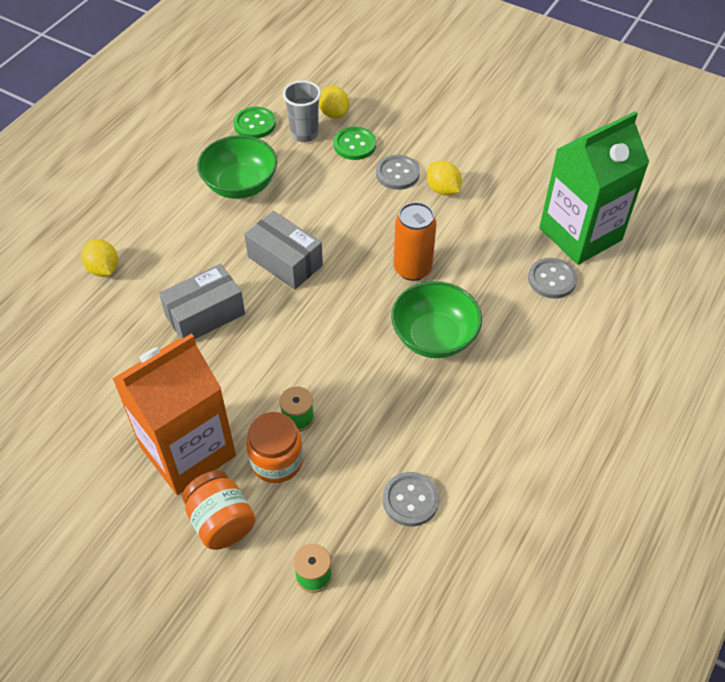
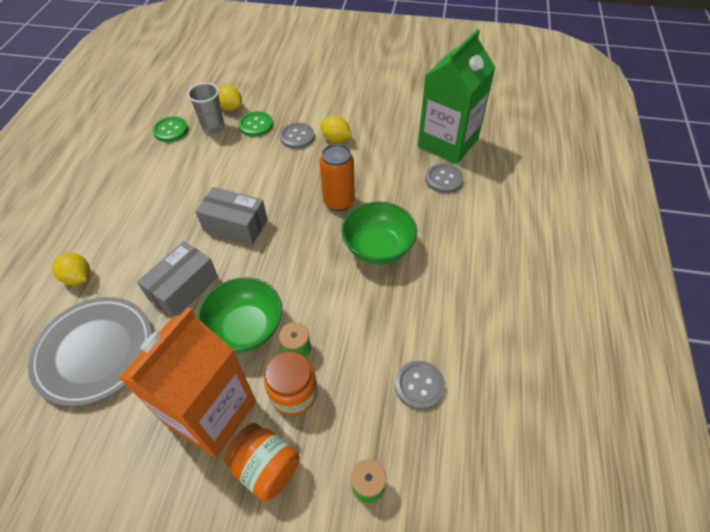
camera: 20 degrees left, 0 degrees up
(96, 352) = (95, 352): none -> grey plate
(240, 185) = (176, 177): green bowl -> green bowl (246, 328)

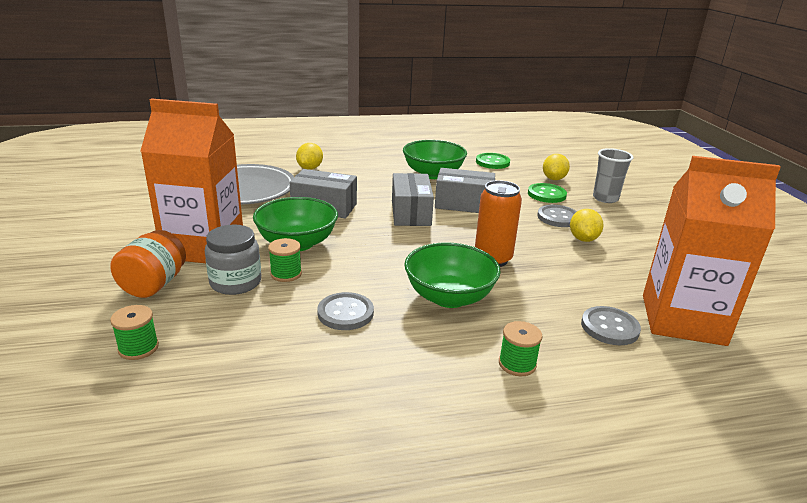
camera: 65 degrees right, 25 degrees down
(166, 181) = (433, 174): none -> green bowl
(213, 127) = (518, 177): grey cup -> grey cup (605, 198)
(240, 183) = (463, 204): none -> grey box
(294, 393) = (235, 282): orange jar -> grey jar
(419, 386) = (270, 362): grey button -> grey button (345, 313)
(448, 143) = (682, 319): green carton -> orange carton
(464, 241) = (517, 364): none -> green spool

